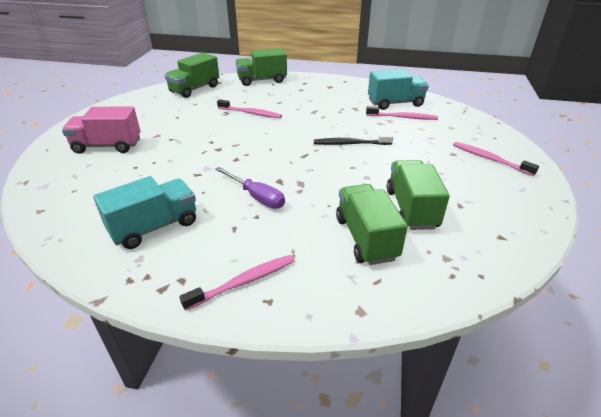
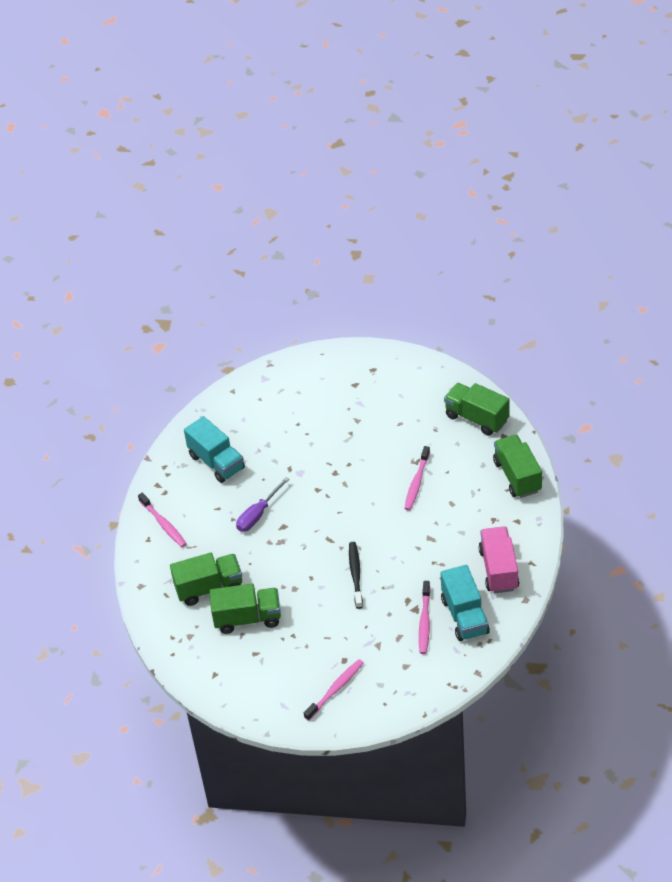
camera: 90 degrees right, 10 degrees up
(107, 146) = (331, 392): pink truck -> pink truck (498, 569)

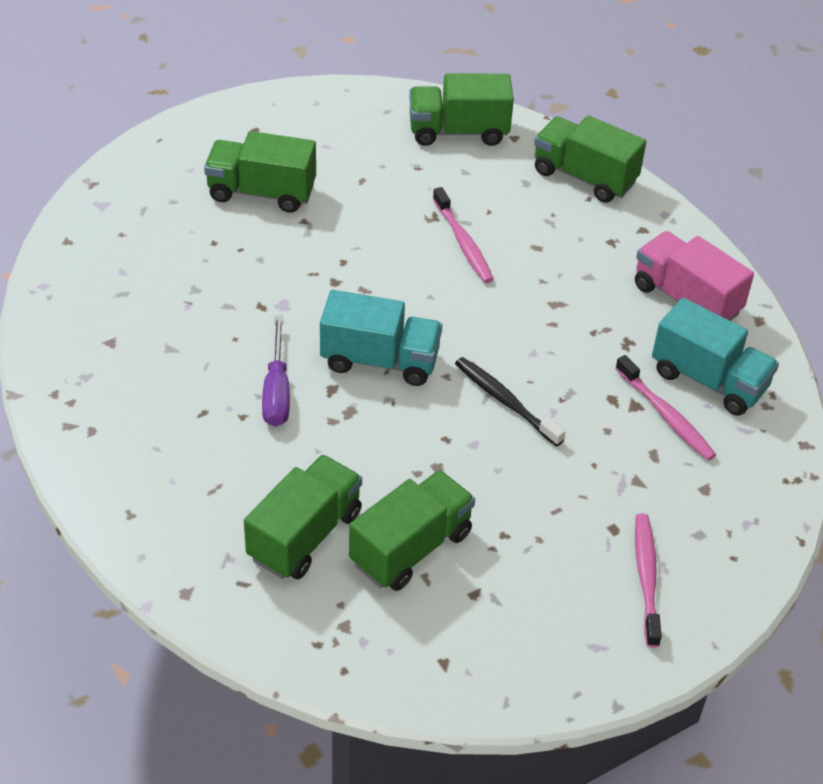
camera: 45 degrees left, 0 degrees up
(163, 524) = (135, 478): pink toothbrush -> none
(216, 462) = (137, 348): turquoise truck -> turquoise truck (380, 360)
(344, 407) = (261, 192): none -> green truck

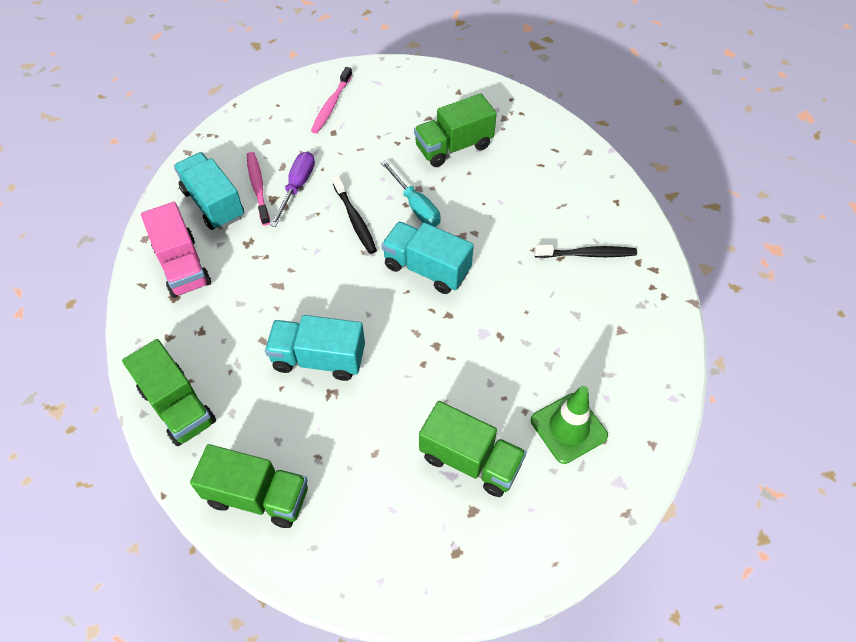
camera: 160 degrees left, 10 degrees up
(162, 236) = (568, 428): none -> green traffic cone
(165, 425) = (587, 254): none -> black toothbrush
(276, 391) = (506, 262): purple screwdriver -> purple screwdriver (297, 187)
(304, 535) = (513, 166): green truck -> none
(430, 439) = (415, 206): none -> turquoise screwdriver
(463, 242) = (318, 359): pink toothbrush -> turquoise truck

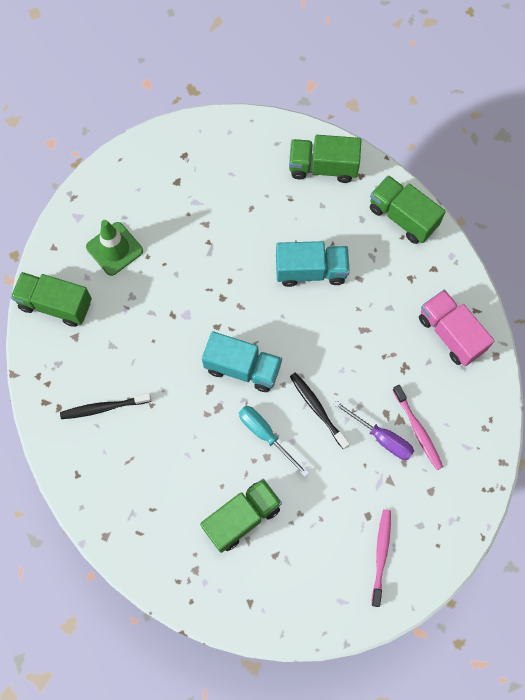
camera: 170 degrees right, 15 degrees up
(213, 204) = (451, 404): turquoise truck -> none
(297, 187) = (381, 437): purple screwdriver -> purple screwdriver turned 60 degrees counterclockwise
(470, 460) = (183, 214): green truck -> green truck (55, 304)

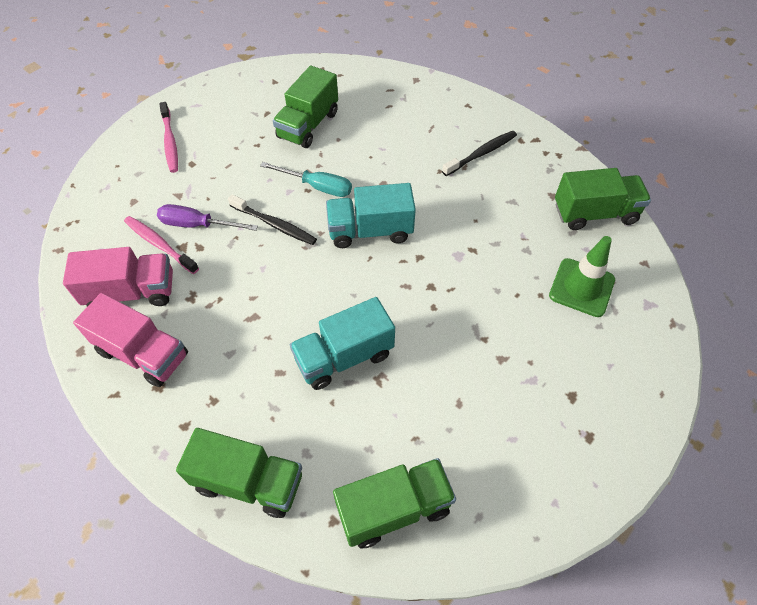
camera: 155 degrees right, 15 degrees down
(449, 392) = (131, 292): none -> pink truck

